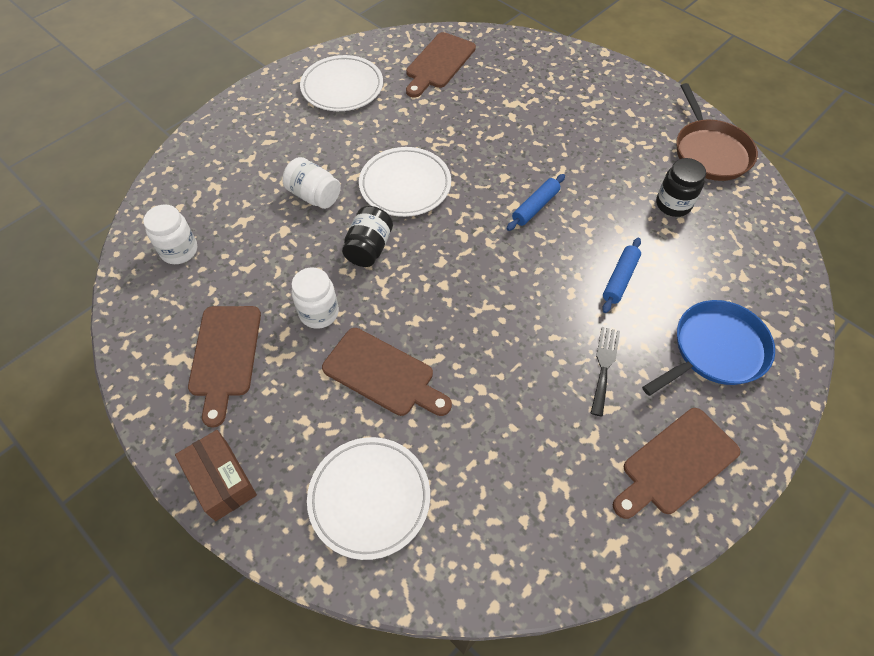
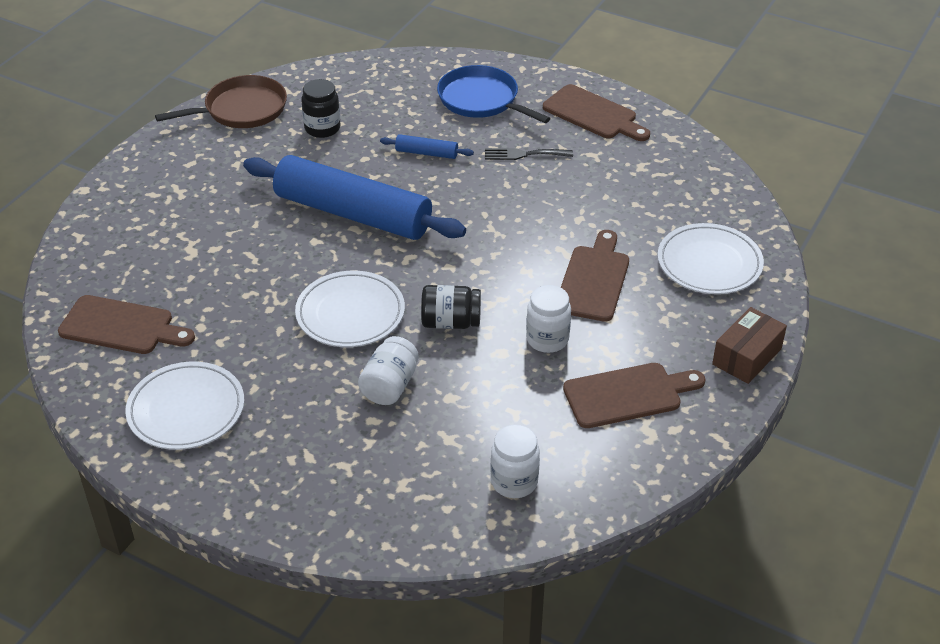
camera: 105 degrees left, 15 degrees down
(535, 207) = (353, 213): blue rolling pin -> blue rolling pin, size x2.47

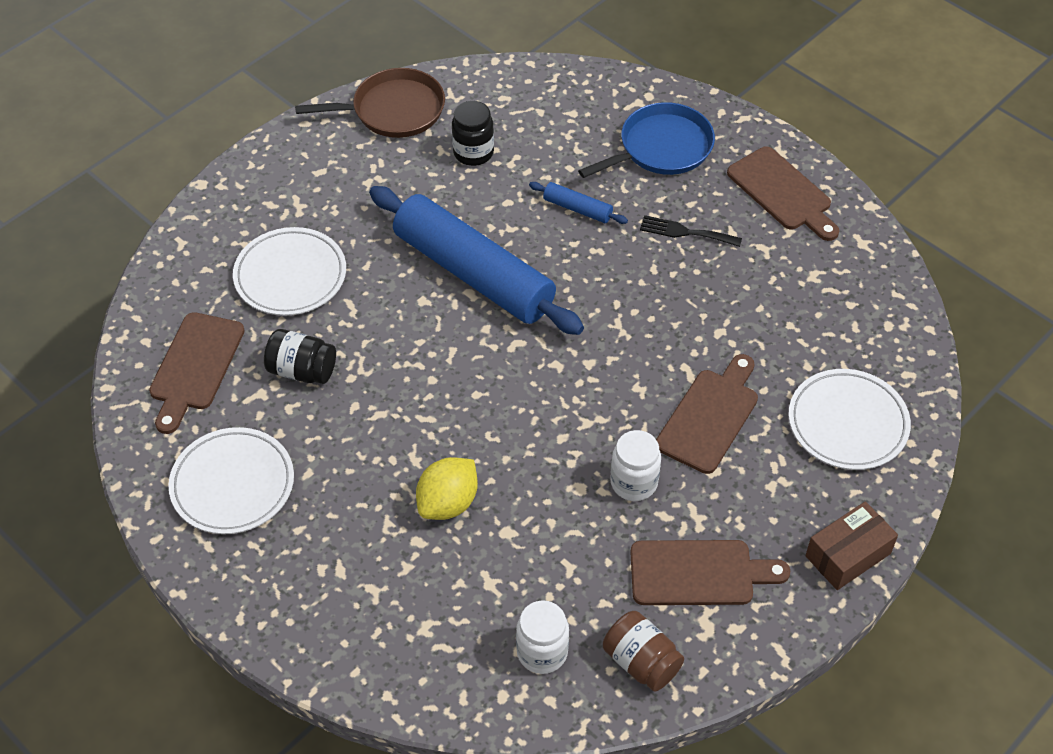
camera: 15 degrees right, 10 degrees up
(121, 326) = (195, 366): brown cutting board -> brown cutting board turned 75 degrees clockwise
(350, 313) = (433, 402): white plate -> white plate (290, 275)
(390, 386) = (448, 503): white jar -> yellow lemon
(450, 322) = (536, 437): black jar -> black jar (302, 370)
(481, 100) = (661, 148): blue pan -> blue pan turned 90 degrees clockwise
(603, 471) = (641, 662): none -> brown jar

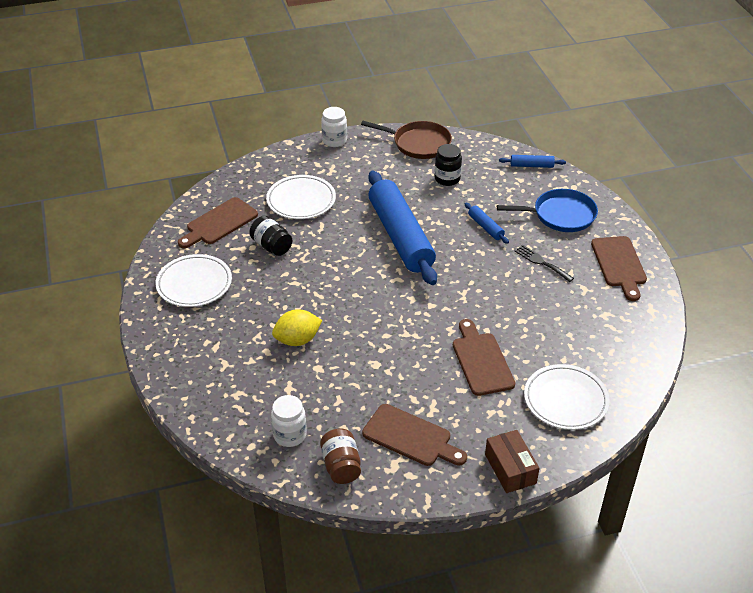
camera: 30 degrees right, 10 degrees down
(572, 84) = (531, 165): none -> blue rolling pin
(634, 482) = (409, 375): white jar -> white jar (334, 141)
(710, 417) = (481, 361): brown cutting board -> brown cutting board turned 75 degrees counterclockwise
(848, 555) = (510, 469): brown box -> brown box turned 75 degrees clockwise

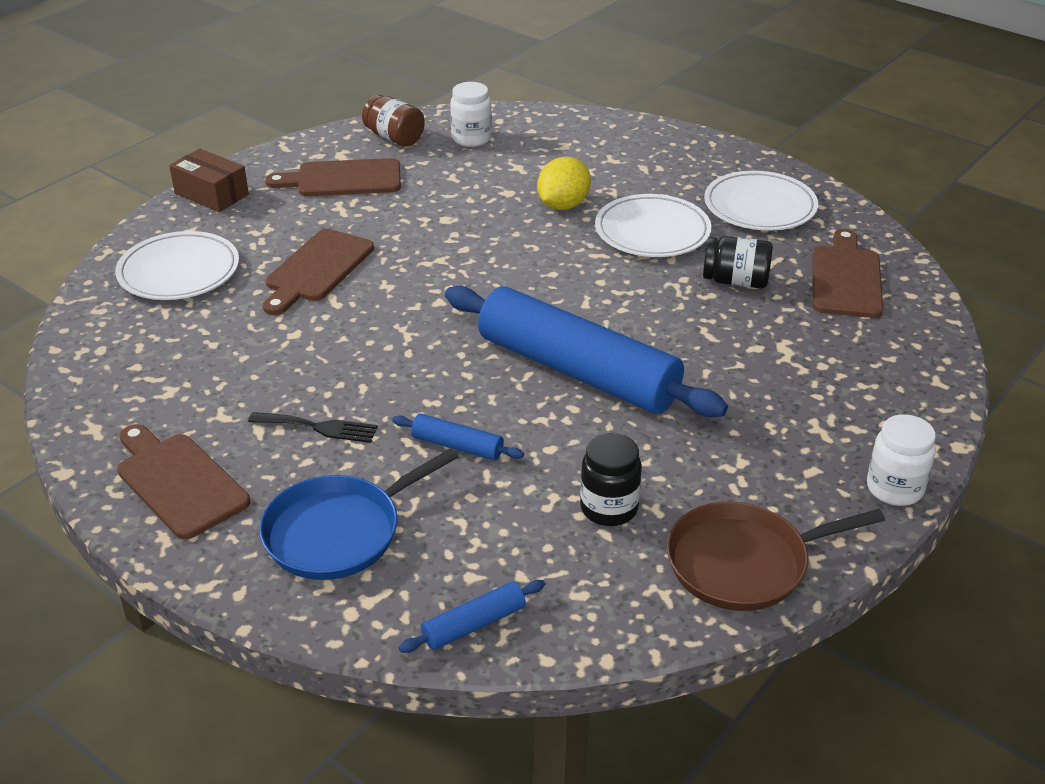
camera: 145 degrees right, 5 degrees down
(301, 200) = (789, 357): white plate -> white plate (652, 231)
(481, 361) = (317, 269): brown cutting board -> brown cutting board turned 75 degrees clockwise

